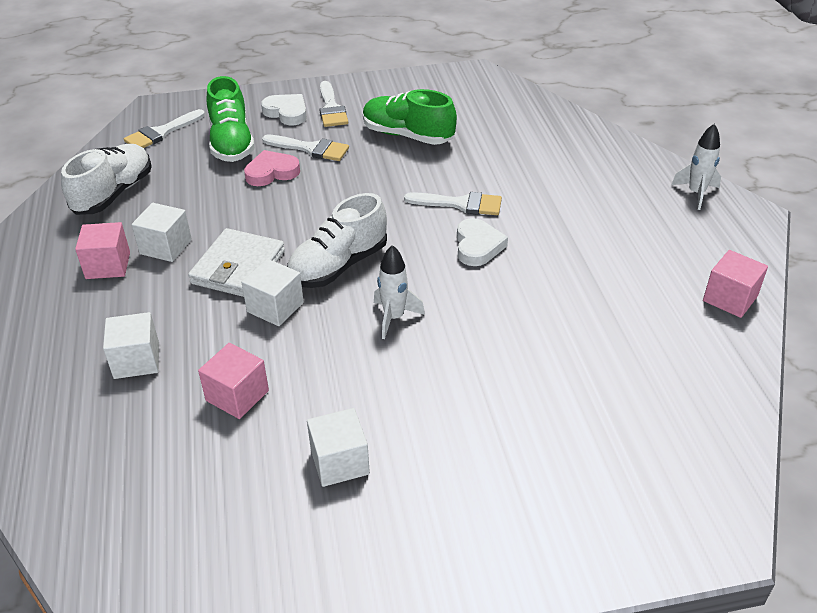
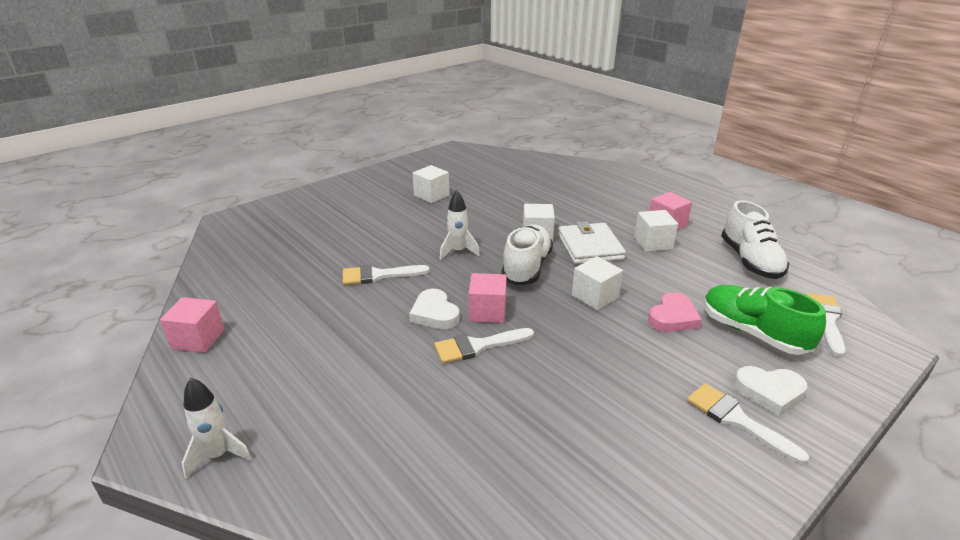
camera: 150 degrees right, 10 degrees down
(136, 360) = (576, 197): white cube -> white cube (595, 296)
(237, 395) = (507, 200): pink cube -> pink cube (487, 312)
(311, 149) = (677, 354): white brush -> white brush (378, 275)
(407, 135) = (607, 412): green shoe -> none

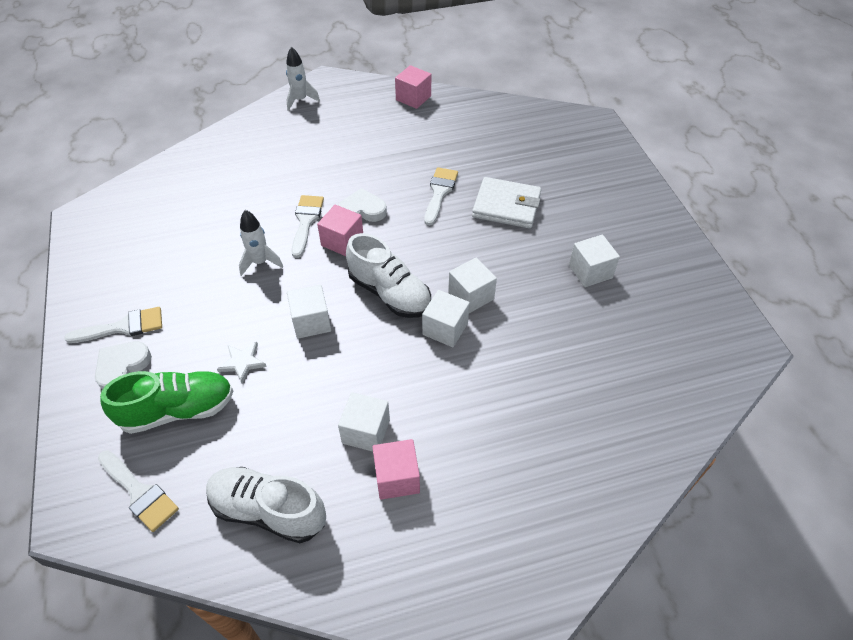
camera: 115 degrees right, 20 degrees up
(458, 251) = (449, 254): white rocket -> white rocket (260, 262)
(496, 232) = (471, 296): none -> white cube
(590, 247) = (395, 364): white wallet -> white wallet (506, 206)
(673, 317) = (242, 362): pink heart -> white star

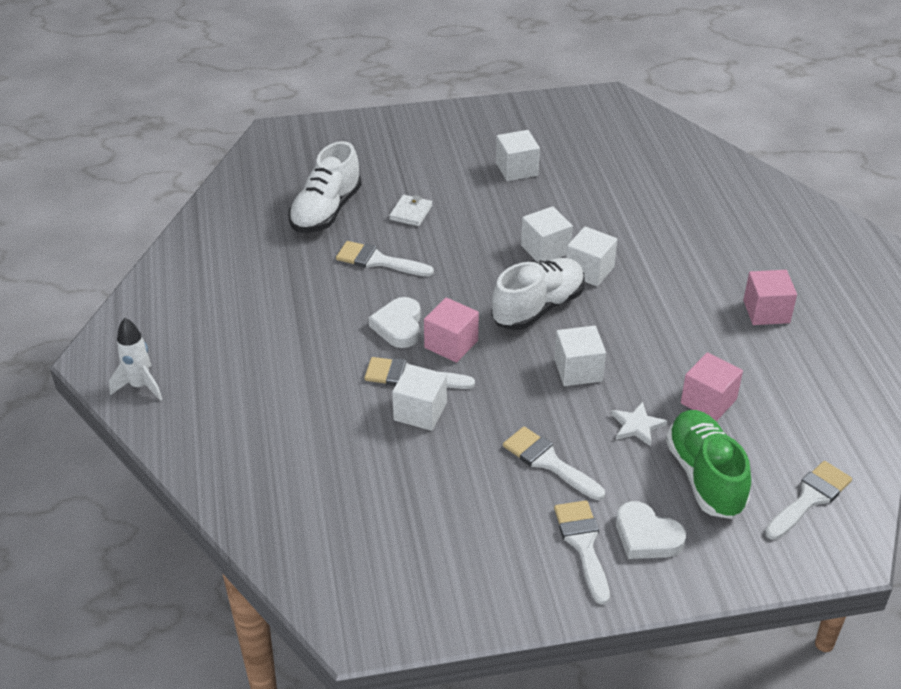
camera: 85 degrees left, 10 degrees down
(209, 304) = (548, 462): none -> white brush
(260, 262) = (479, 417): white rocket -> none
(268, 510) = (813, 398): white shoe -> white shoe (326, 211)
(366, 431) = (718, 330): white cube -> white cube (420, 411)
(413, 98) = (177, 272): pink cube -> pink cube (708, 401)
(506, 206) = (411, 212): white wallet -> white wallet, size x0.53

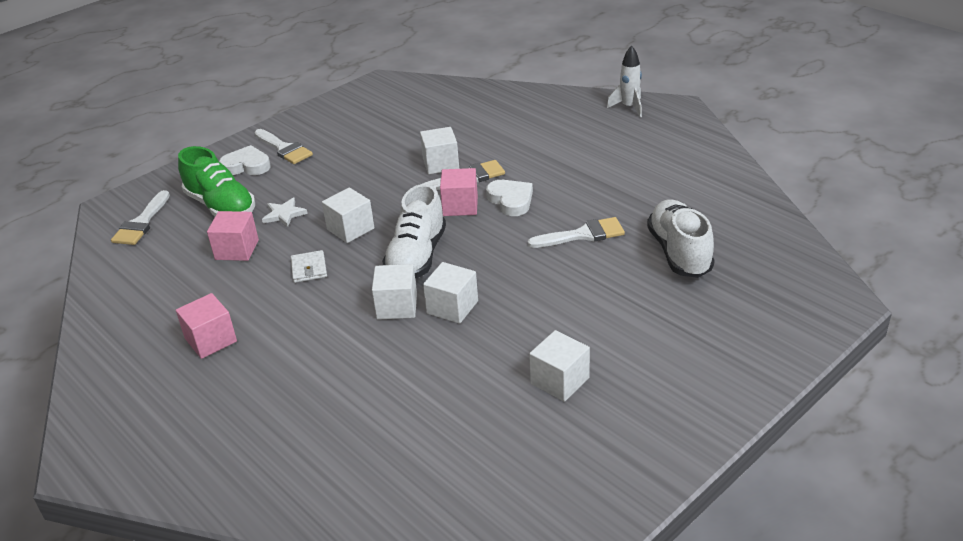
camera: 150 degrees right, 5 degrees down
(411, 212) = (607, 285): white wallet -> white wallet (309, 269)
(548, 462) = (333, 173): white brush -> none

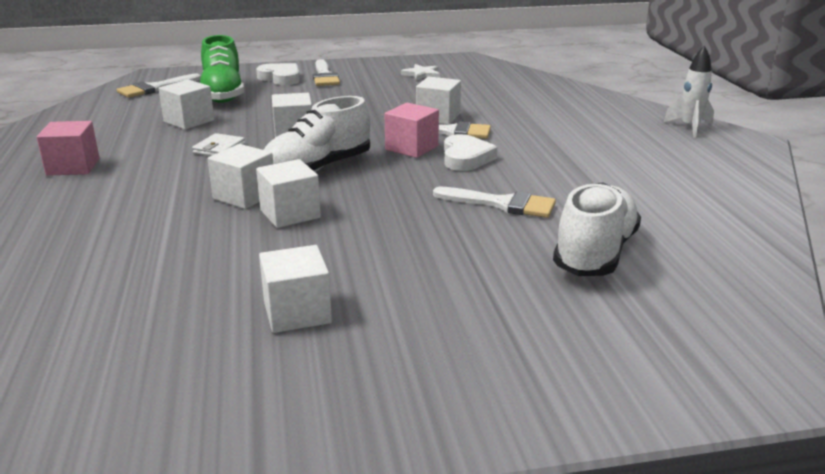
camera: 30 degrees right, 10 degrees down
(237, 250) = (189, 121): pink cube -> white cube
(284, 214) = (259, 111): white star -> white star (421, 74)

